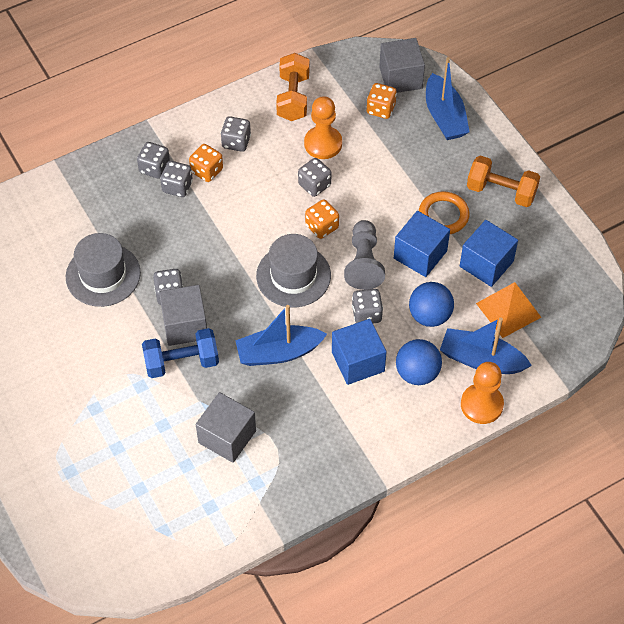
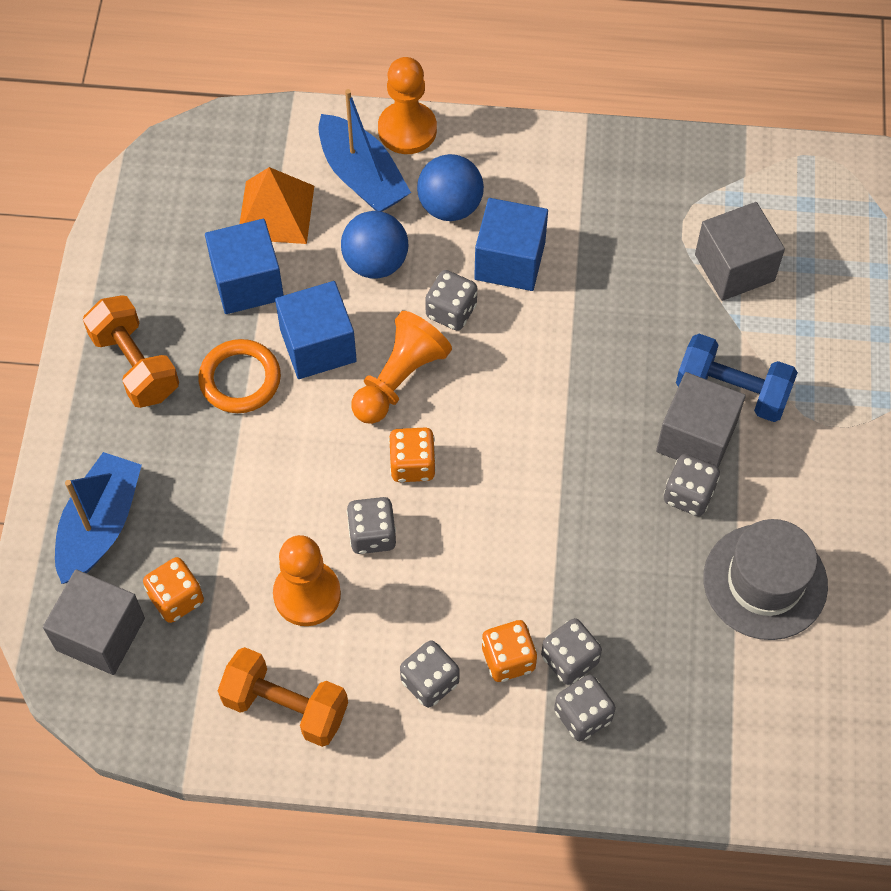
camera: 145 degrees left, 5 degrees up
(278, 352) = (599, 330): blue boat -> none
(293, 97) = (285, 706): orange dumbbell -> orange dumbbell turned 75 degrees clockwise
(293, 276) = (504, 418): grey hat -> none
(363, 263) = (399, 379): grey pawn -> orange pawn

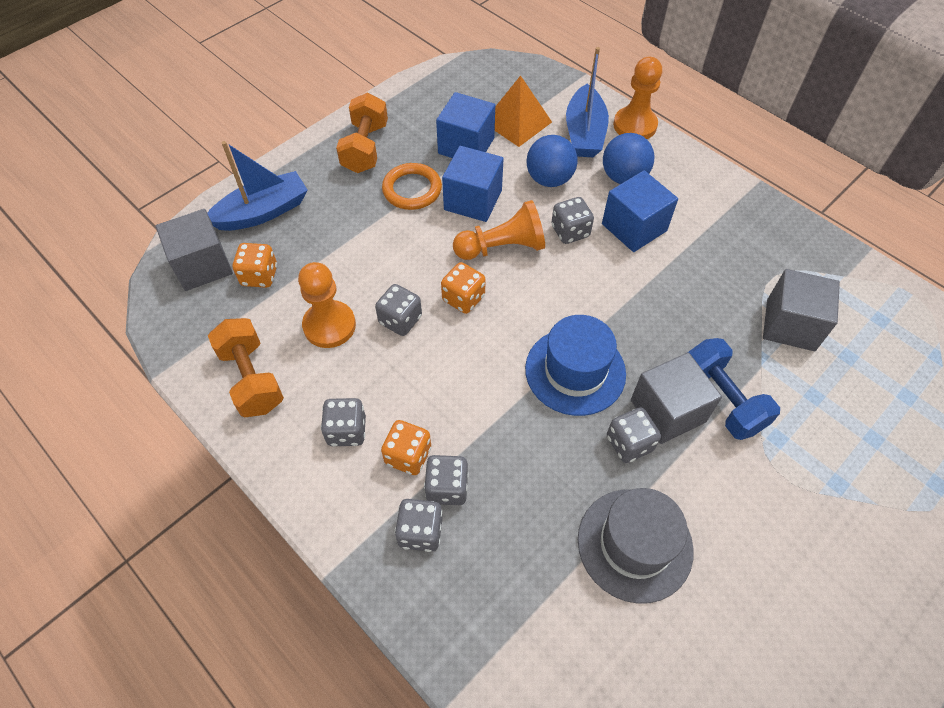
camera: 40 degrees right, 5 degrees down
(584, 460) = (575, 371): none -> blue hat

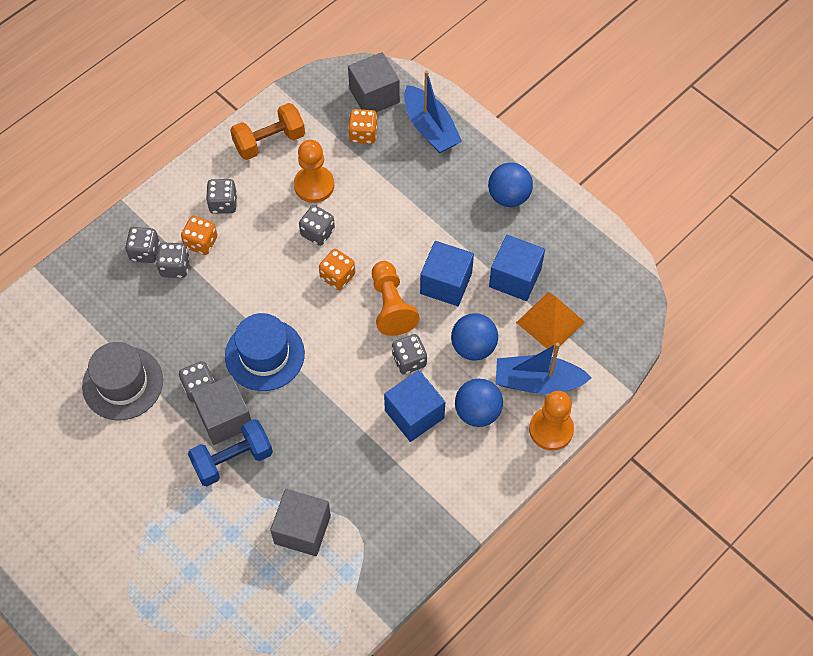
camera: 90 degrees right, 5 degrees up
(365, 148) = (509, 196): orange dumbbell -> blue ball
(412, 189) = (458, 235): orange ring -> none

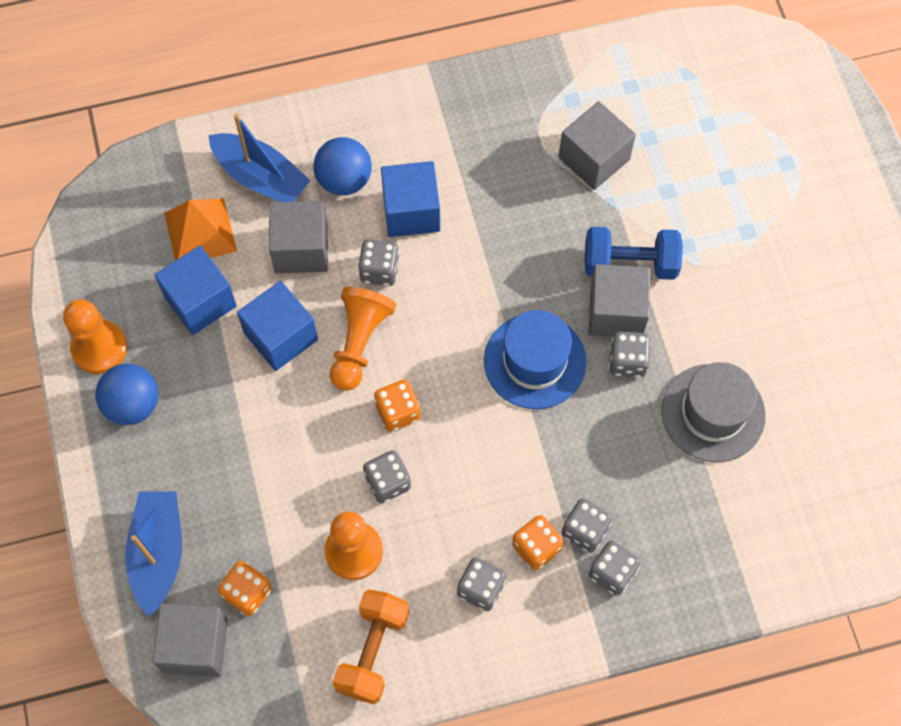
camera: 150 degrees left, 5 degrees up
(269, 141) = (372, 651): orange dumbbell -> orange dumbbell turned 75 degrees counterclockwise
(473, 347) = (301, 249): blue ball -> grey cube
(551, 429) = (283, 124): orange pawn -> orange pawn (99, 348)

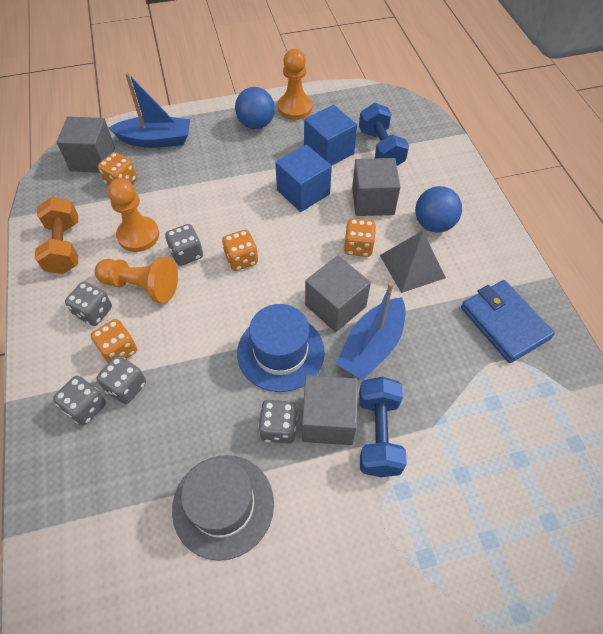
camera: 90 degrees right, 10 degrees down
(200, 232) = (381, 149): orange pyramid -> blue dumbbell
(261, 177) = (428, 178): blue boat -> blue boat (371, 346)
(359, 343) = (298, 235): orange pawn -> orange pawn (142, 286)
(372, 651) = (64, 247): orange dumbbell -> orange dumbbell turned 60 degrees clockwise
(379, 270) = (358, 247): grey dice -> orange dice
(411, 211) = (412, 266): blue cube -> grey pyramid
(492, 125) = (504, 323): none -> blue wallet
(594, 158) = (486, 406): grey cube -> grey cube (335, 306)

